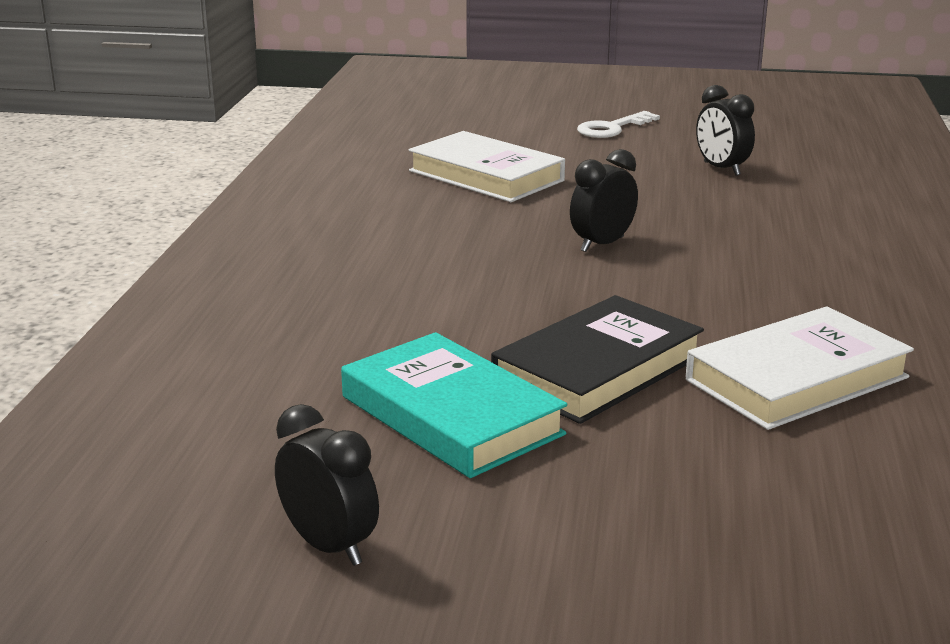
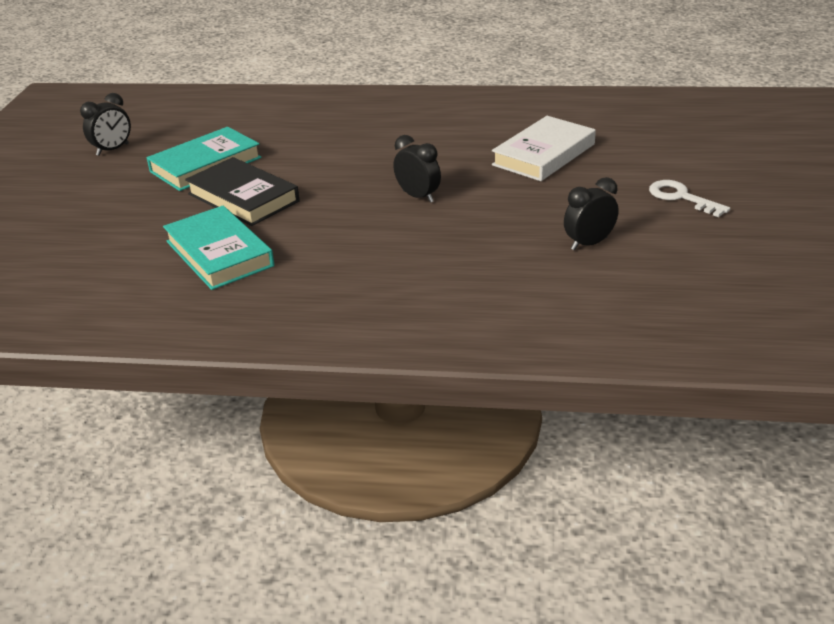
camera: 90 degrees right, 10 degrees up
(796, 378) = (219, 253): white book -> turquoise book

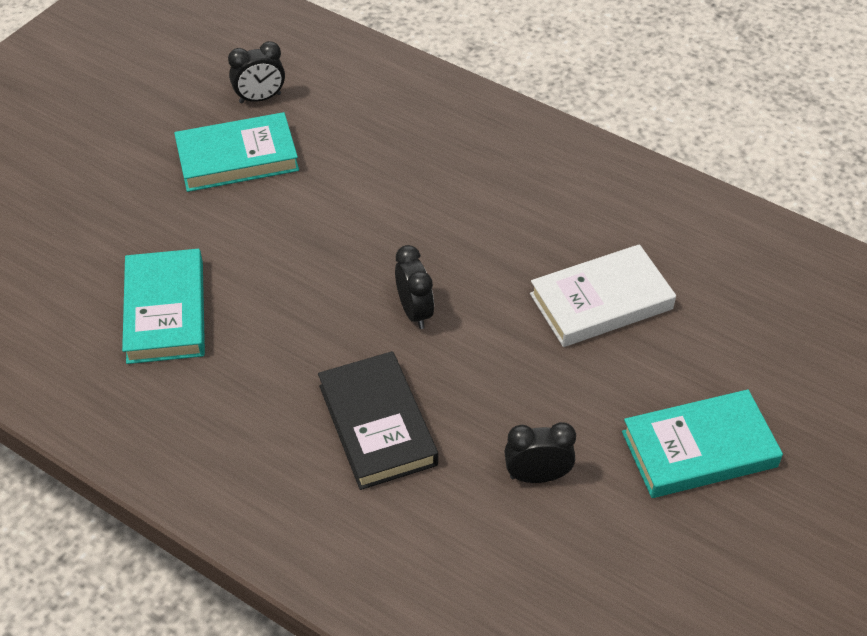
camera: 25 degrees right, 15 degrees up
(113, 150) = (163, 91): black clock -> black clock (260, 98)
(243, 197) = (241, 231): black book -> black book (377, 425)
(681, 197) = (699, 449): white key -> turquoise book

